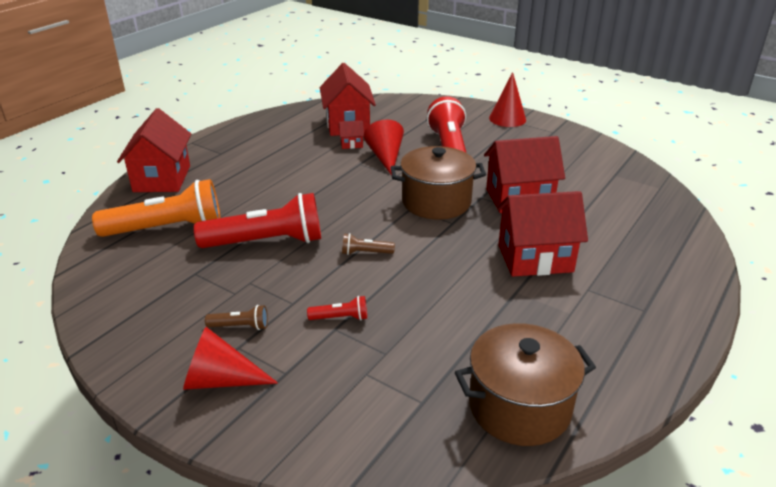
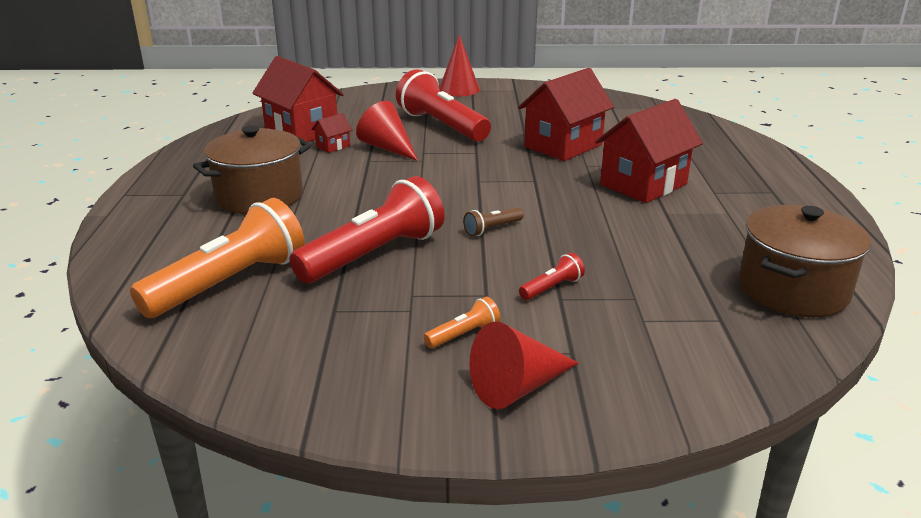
camera: 35 degrees left, 5 degrees down
(162, 178) = (141, 239): red house -> none
(240, 326) = (464, 335): brown flashlight -> orange flashlight
(436, 202) = (495, 169): brown pot -> brown pot (259, 196)

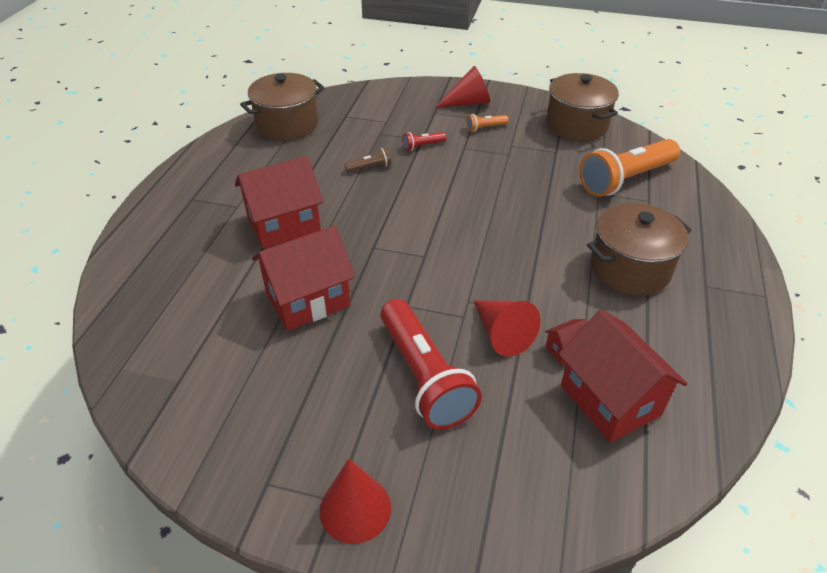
camera: 165 degrees left, 15 degrees up
(290, 368) = (576, 125): none -> brown pot
(374, 255) = (529, 187): red flashlight -> none
(492, 229) = (437, 196): brown flashlight -> brown flashlight (370, 167)

